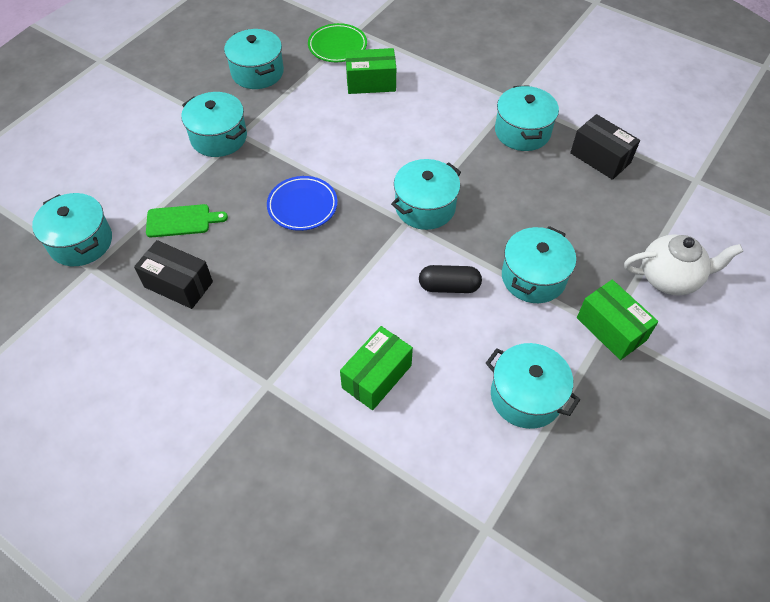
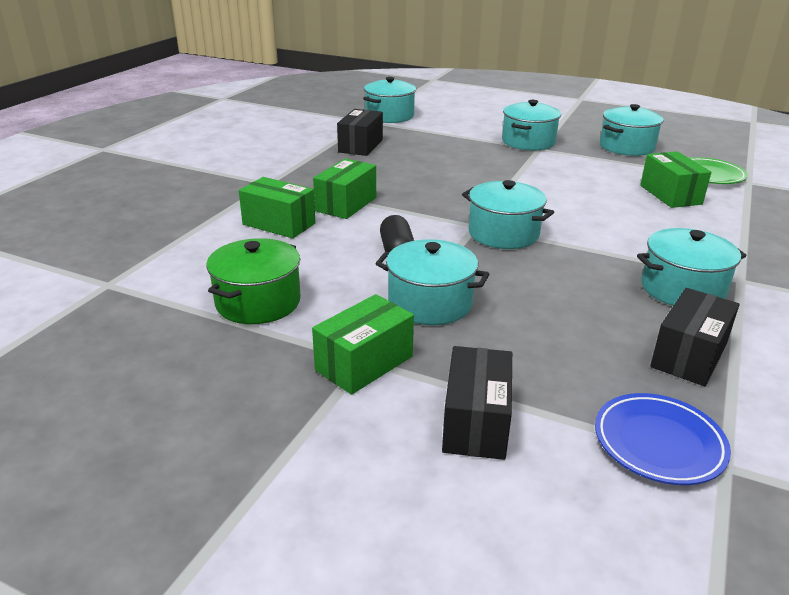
camera: 80 degrees right, 25 degrees down
(181, 221) = (425, 140): green cutting board -> none
(302, 206) = (468, 179): blue plate -> blue plate (658, 443)
(341, 314) = (346, 204): none -> green box
(526, 396) = (258, 302): turquoise pot -> green pot
(670, 278) = (475, 422): white teapot -> black box

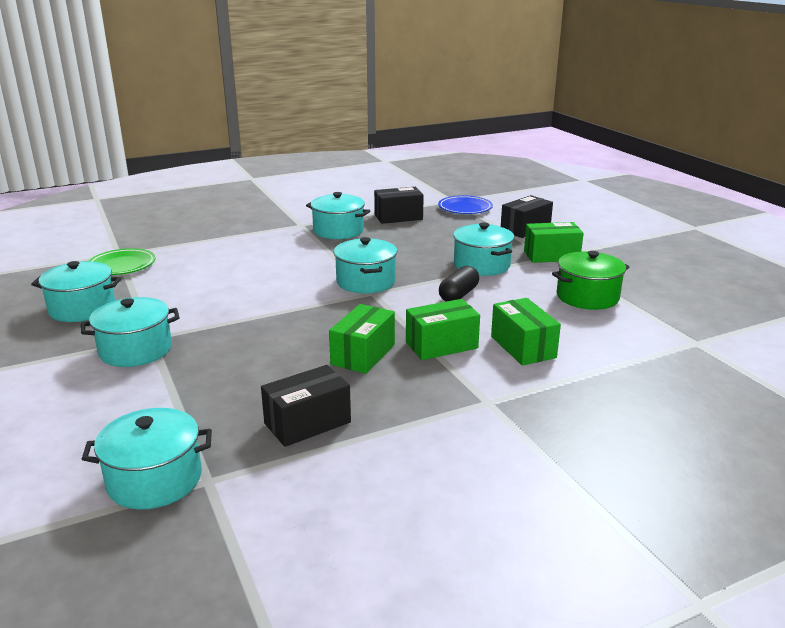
camera: 140 degrees left, 5 degrees down
(670, 195) = (193, 265): green box -> green box (363, 354)

